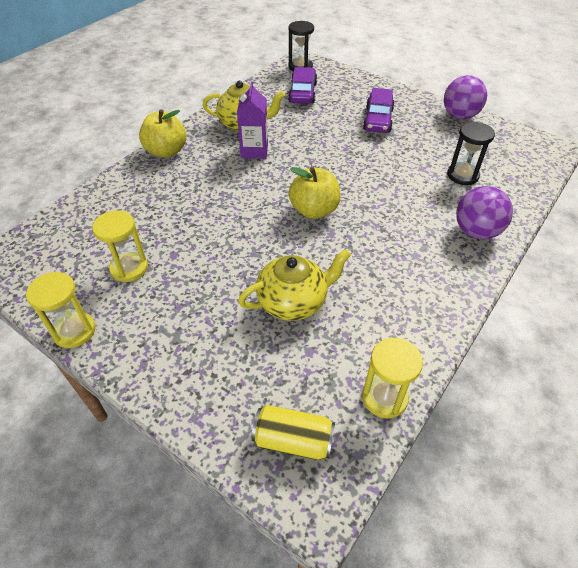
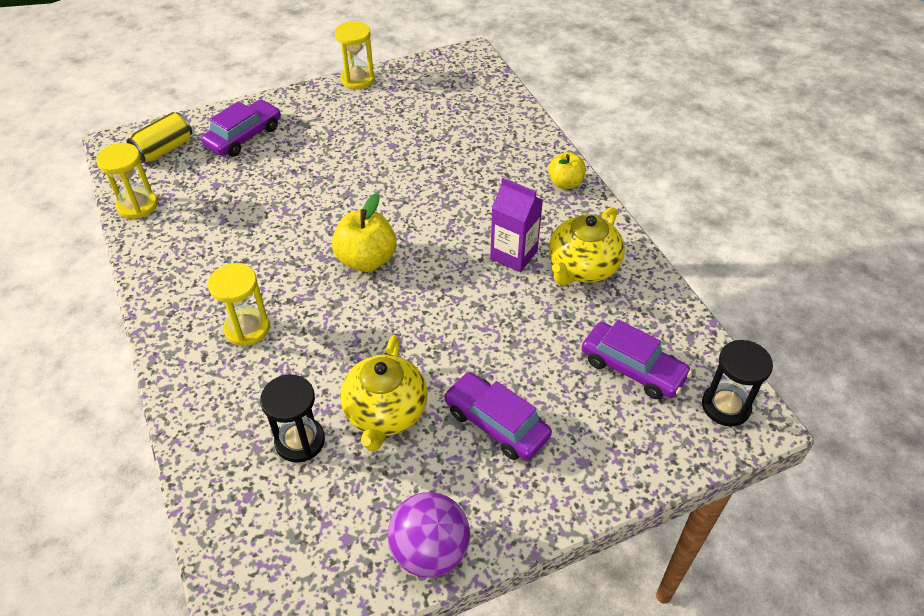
camera: 120 degrees right, 0 degrees up
(129, 268) = (399, 117): yellow hourglass -> yellow hourglass (247, 328)
(166, 151) = (565, 183): yellow apple -> yellow apple, size x0.65
(226, 375) = (244, 136): none -> purple car
(293, 301) = (269, 195): yellow teapot -> yellow teapot (385, 413)
(476, 231) = (208, 381): purple ball -> none

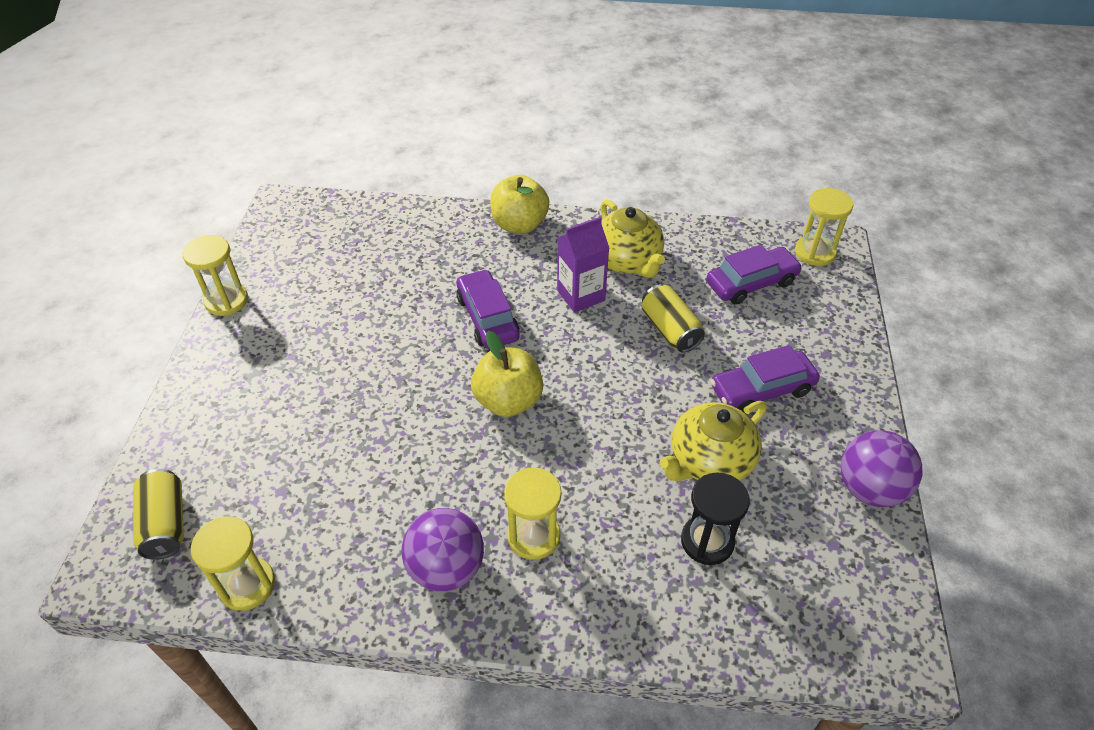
camera: 60 degrees left, 0 degrees up
(196, 293) = (446, 568): none -> purple ball
(244, 136) = (222, 435): purple car -> purple car (488, 318)
(385, 413) = (709, 461): yellow teapot -> yellow teapot turned 105 degrees clockwise
(520, 329) = (670, 330): none -> yellow can
(565, 183) = (519, 224): yellow apple -> yellow apple, size x1.55
(725, 406) = (814, 252): black hourglass -> yellow hourglass

